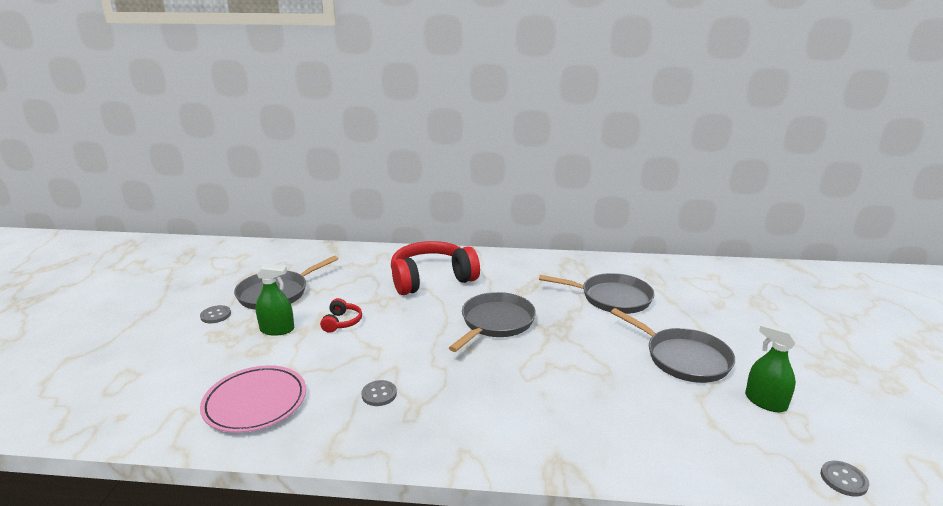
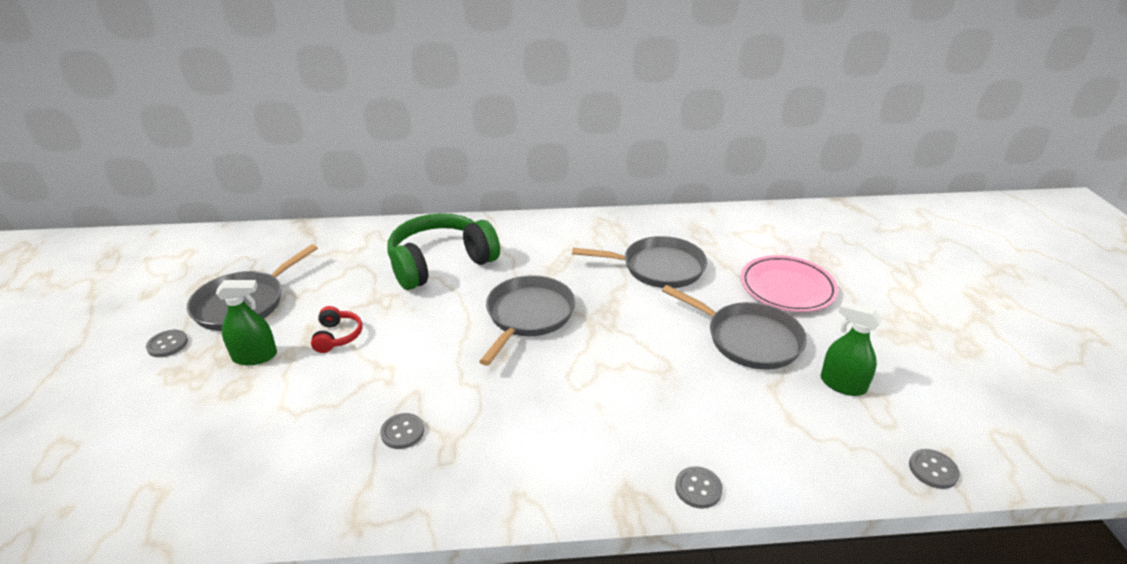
camera: 10 degrees left, 10 degrees up
(255, 402) = (245, 464): pink plate -> pink plate (787, 288)
(431, 279) = (440, 263): red headphones -> green headphones
(619, 466) = (698, 488): none -> grey button

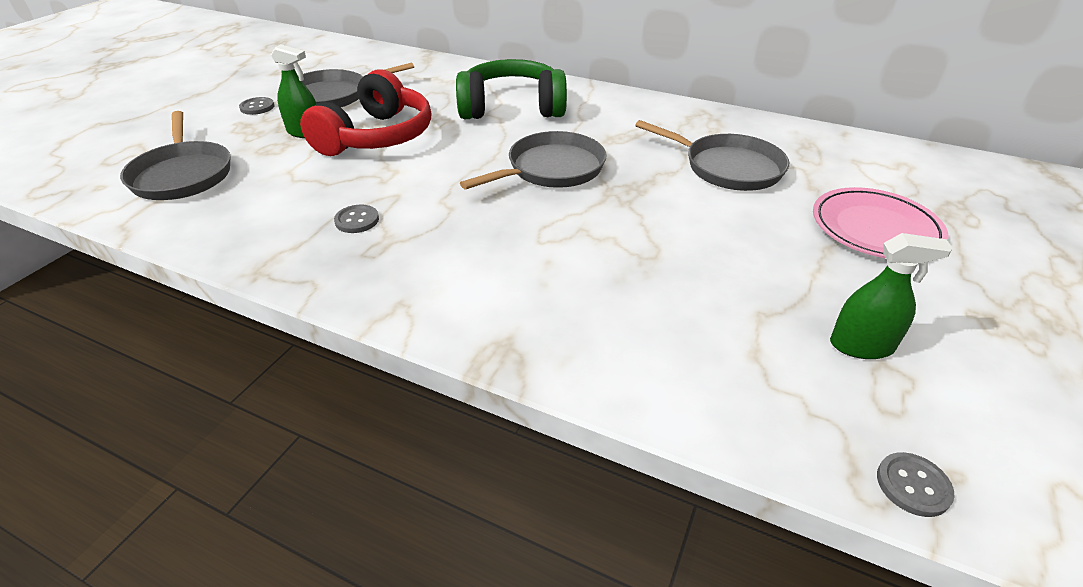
camera: 30 degrees right, 5 degrees up
(337, 336) = (376, 137): red headphones -> red headphones, size x2.29
(698, 488) = (580, 373): grey button -> none
(749, 339) = (775, 261): grey pan -> grey pan (182, 175)
(842, 384) = (861, 346): green spray bottle -> green spray bottle turned 120 degrees clockwise

